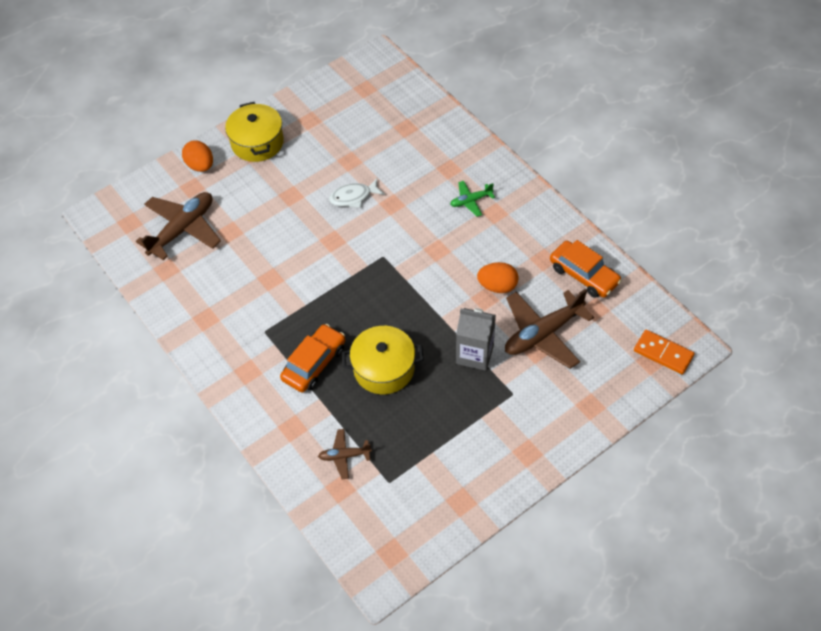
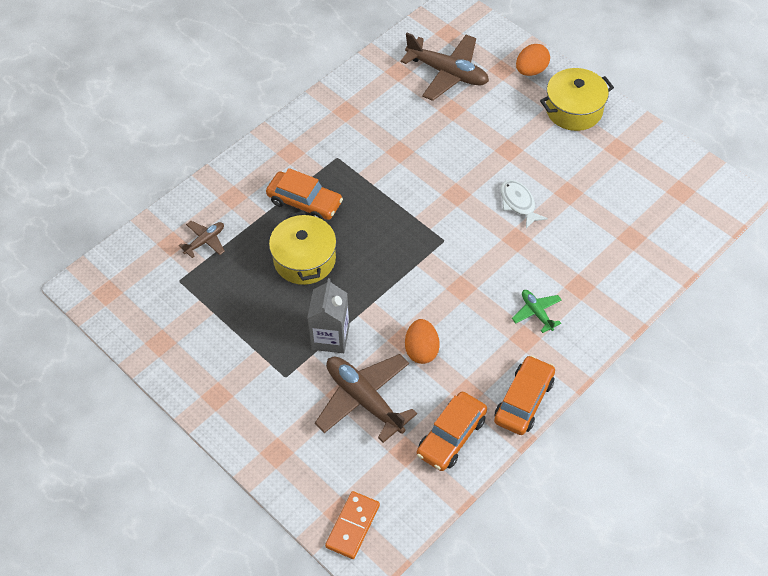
camera: 80 degrees right, 0 degrees up
(344, 456) = (205, 241): brown plane -> brown plane turned 60 degrees clockwise
(554, 222) = (524, 400): none -> orange car

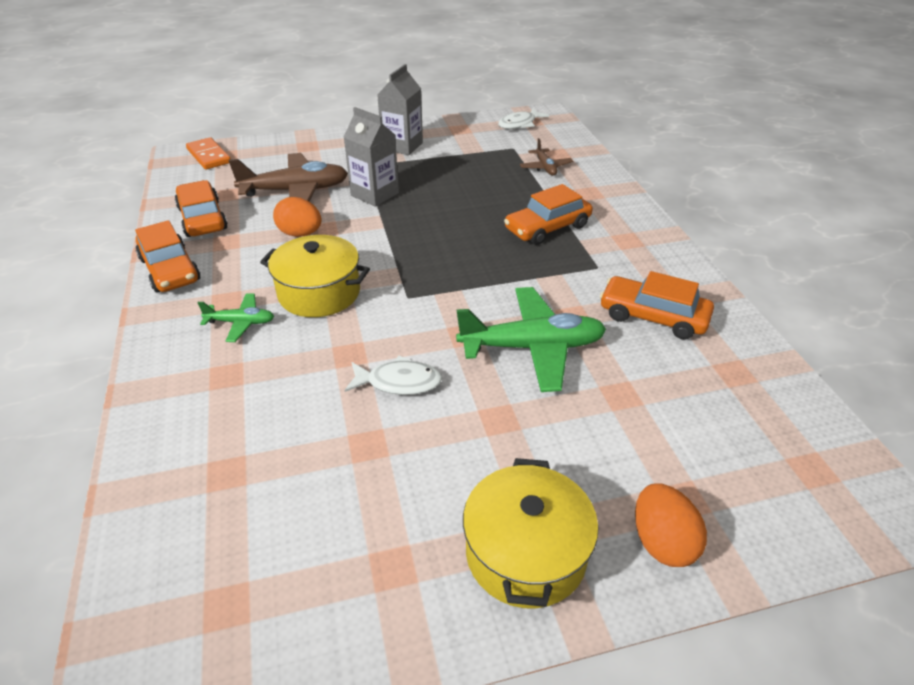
camera: 120 degrees right, 15 degrees down
(121, 298) = (519, 124): none -> white fish
(228, 369) = (402, 146): none -> grey carton
(304, 259) = (474, 207): yellow pot -> yellow pot (319, 293)
(372, 115) = (653, 316): none -> orange car
(443, 158) = (532, 347): none -> green plane
(447, 73) = (705, 424): brown plane -> none

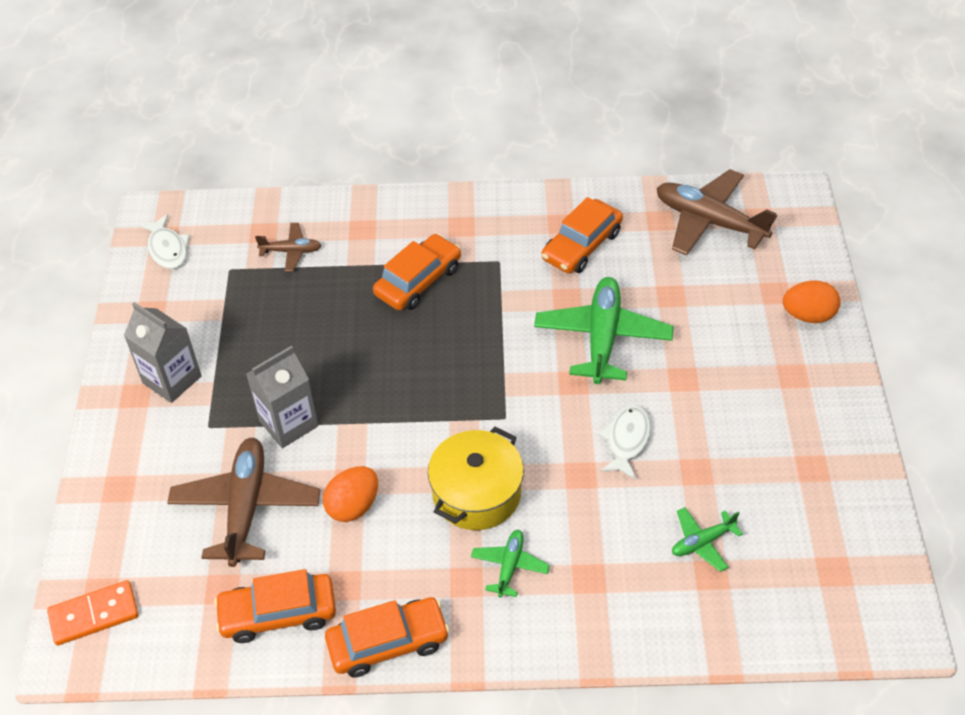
camera: 75 degrees left, 10 degrees up
(269, 460) = (702, 542): none -> green plane
(526, 553) = (809, 390): yellow pot -> none
(547, 227) = (418, 281): orange car -> orange car turned 120 degrees counterclockwise
(765, 417) = (709, 221): none -> brown plane

